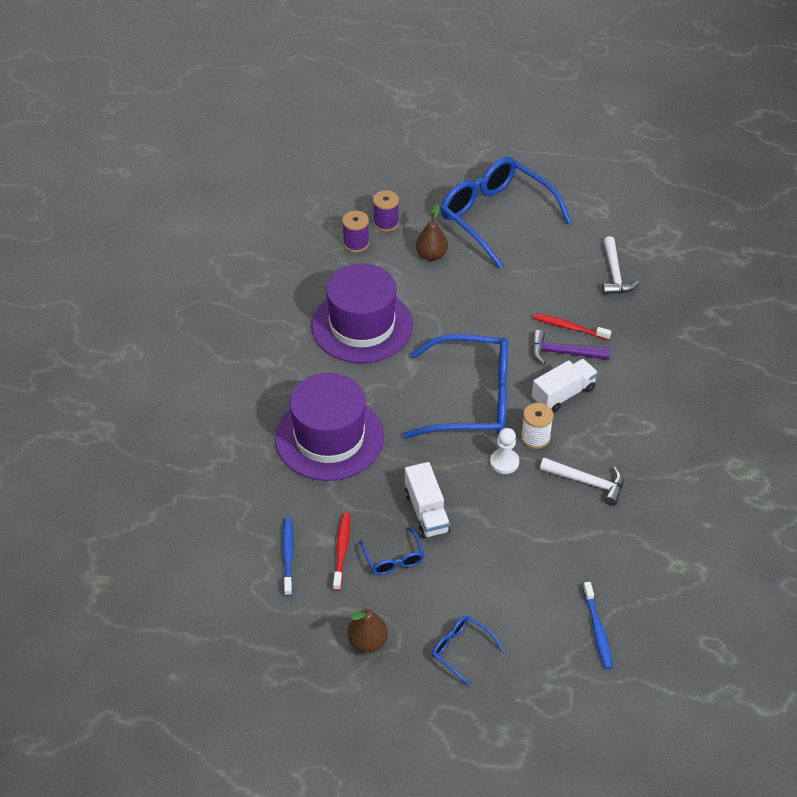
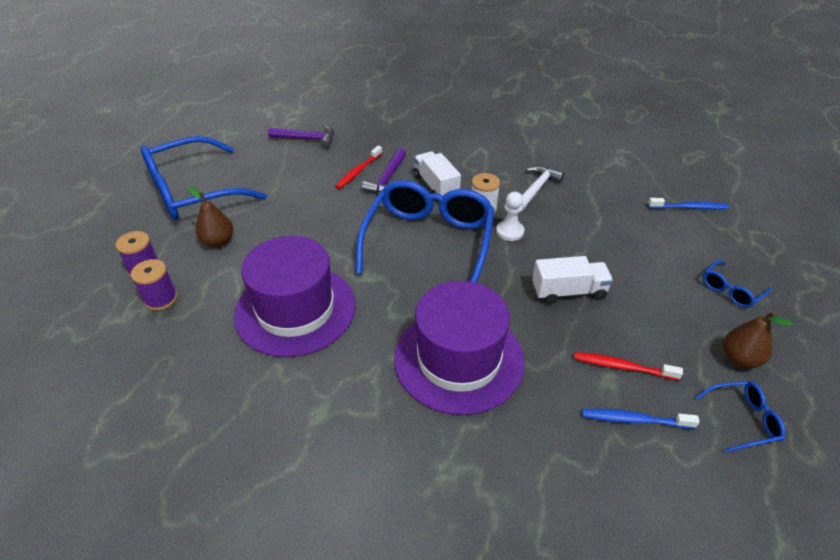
camera: 80 degrees left, 5 degrees down
(393, 558) = (629, 324): blue glasses -> blue glasses (742, 420)
(614, 274) = (307, 139): white hammer -> purple hammer

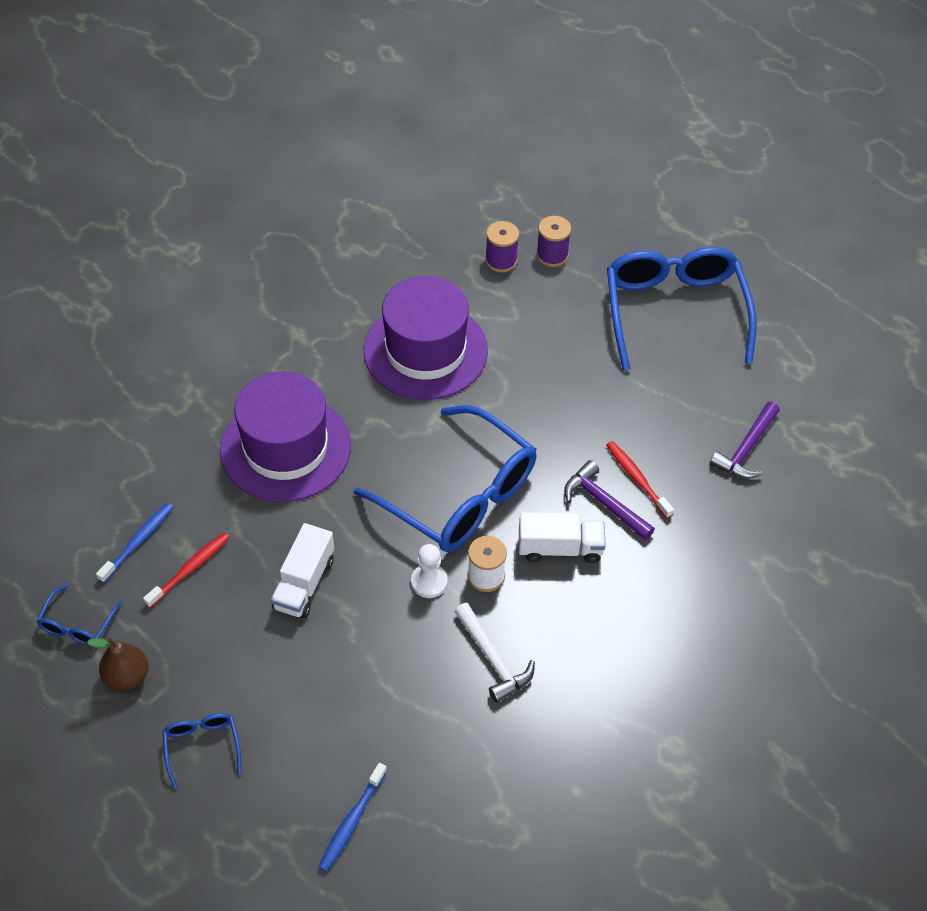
camera: 115 degrees right, 10 degrees up
(218, 242) = (566, 316): brown pear -> none

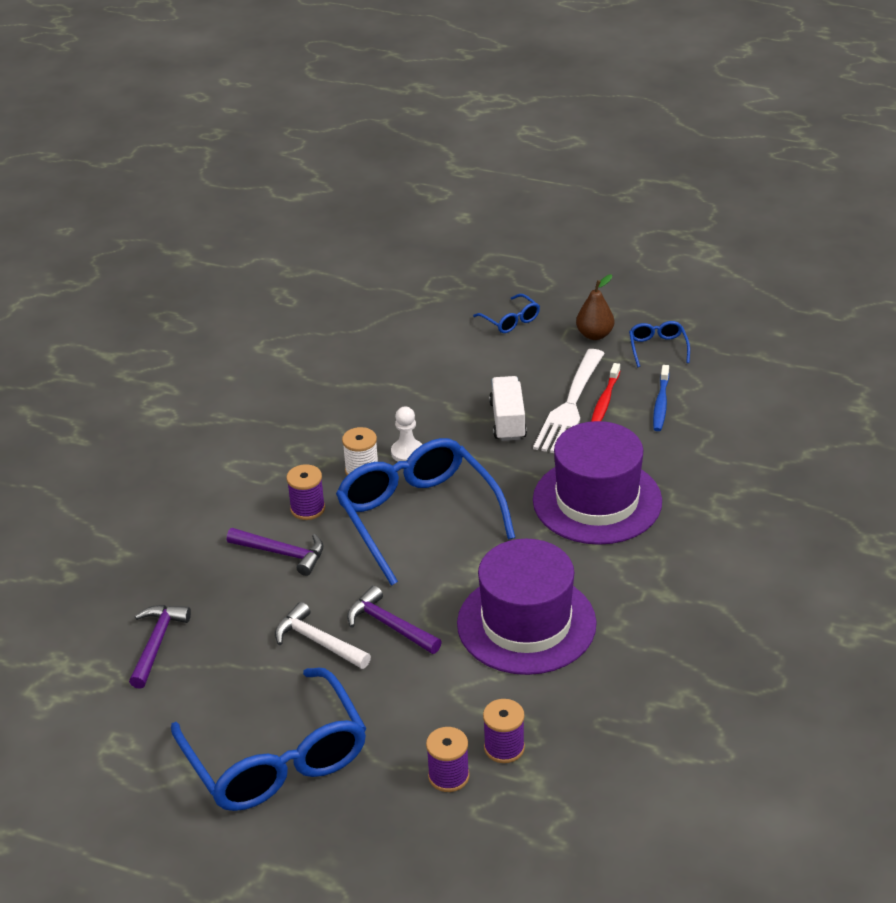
camera: 160 degrees right, 15 degrees down
(230, 576) = (570, 407): none -> white fork
(351, 821) = (381, 319): blue toothbrush -> none
(459, 494) = (418, 517): blue glasses -> blue glasses turned 45 degrees clockwise
(493, 659) = (328, 424): white hammer -> white hammer (318, 642)
(538, 391) = (390, 625): none -> purple hammer
(560, 548) = (307, 508): white truck -> purple spool
(637, 479) = (258, 582): red toothbrush -> none

